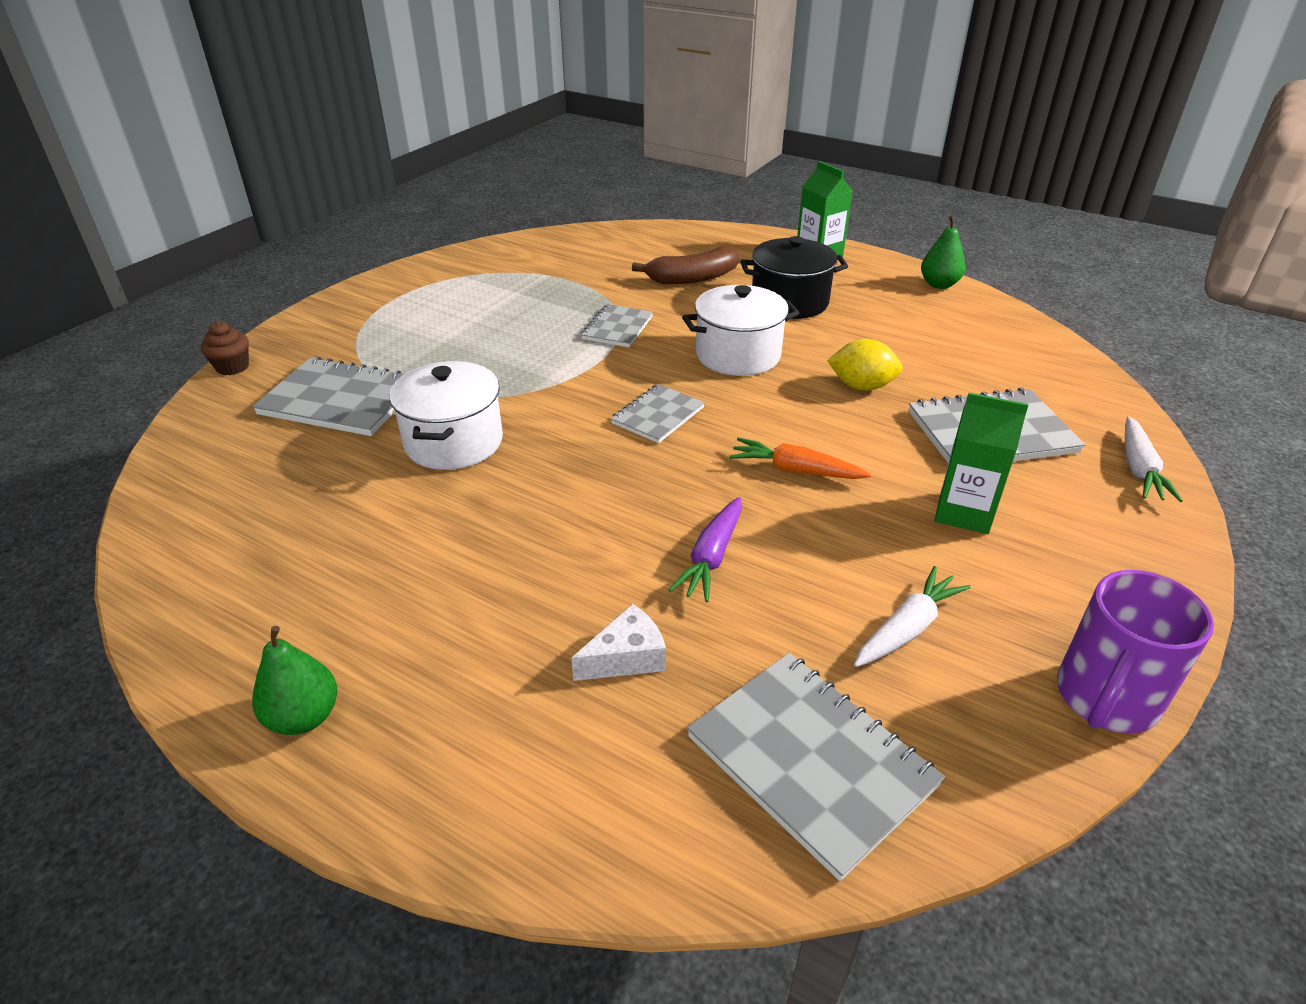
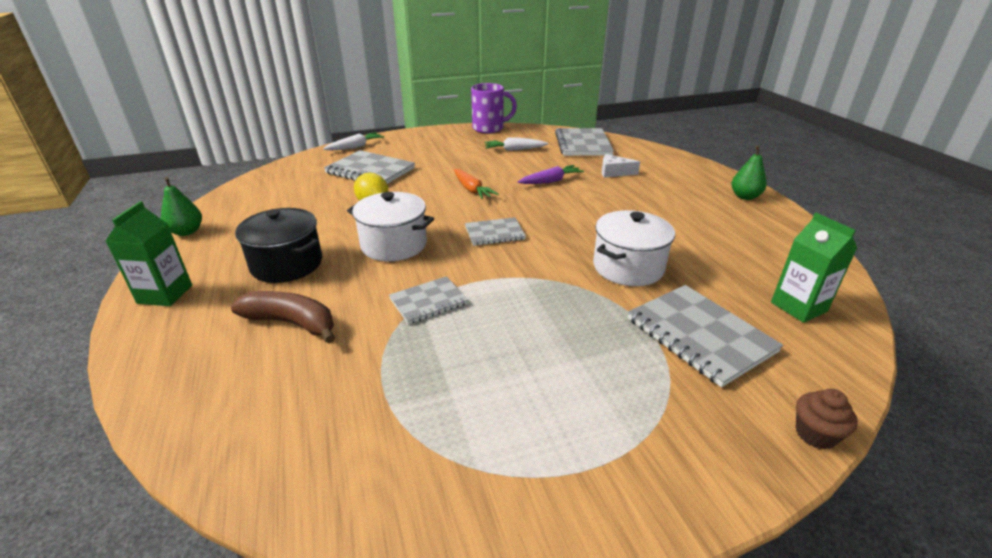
camera: 140 degrees left, 5 degrees down
(964, 512) = (439, 160): green carton -> green carton (798, 307)

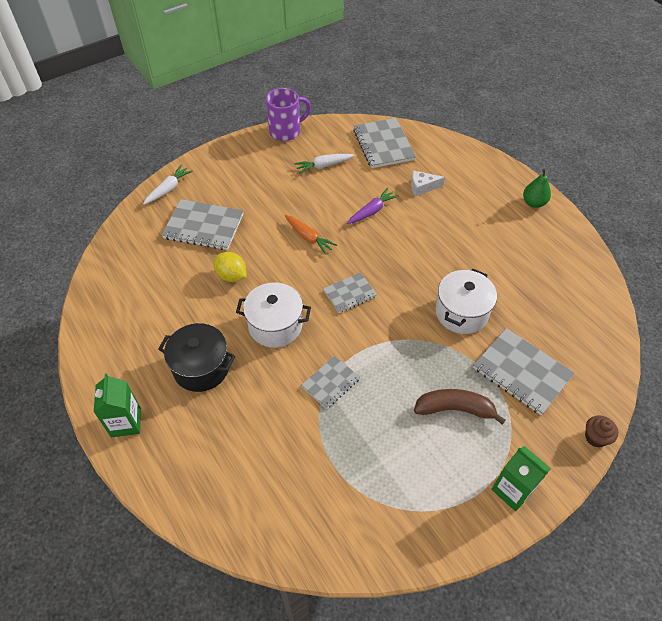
camera: 15 degrees left, 20 degrees up
(187, 232) = (89, 348): green pear -> none
(292, 323) = (243, 427): brown banana -> brown banana (455, 409)
(798, 307) = (581, 329): green carton -> green carton (512, 490)

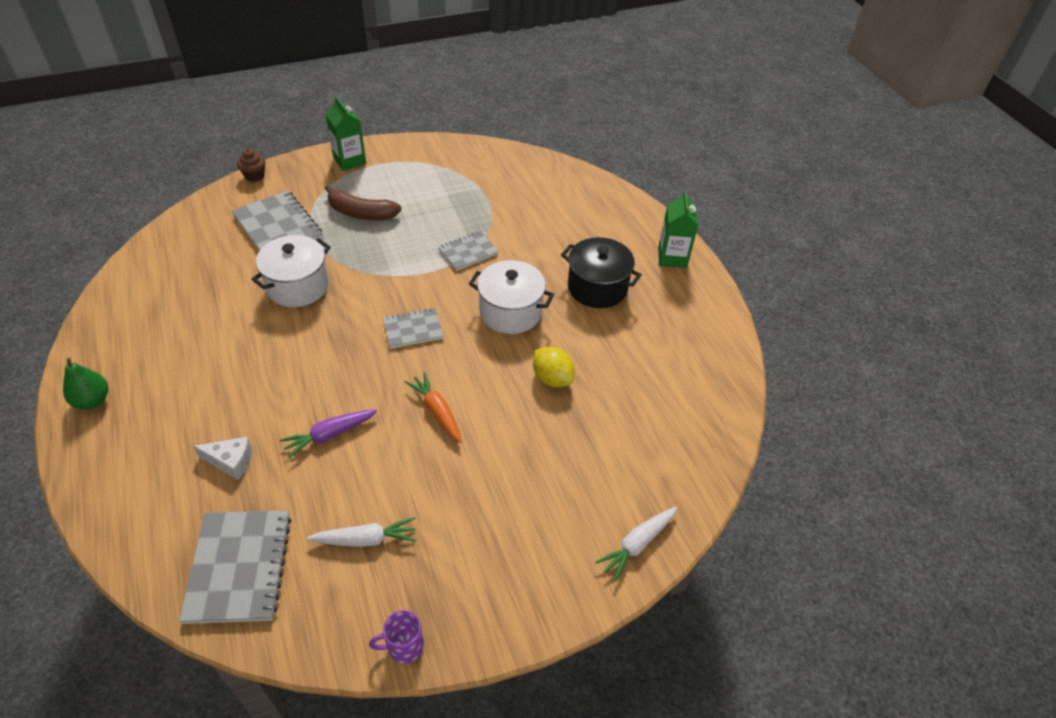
camera: 170 degrees left, 5 degrees down
(204, 226) = (583, 460): grey notebook -> none
(286, 131) = (403, 646): purple mug -> purple mug, size x0.57

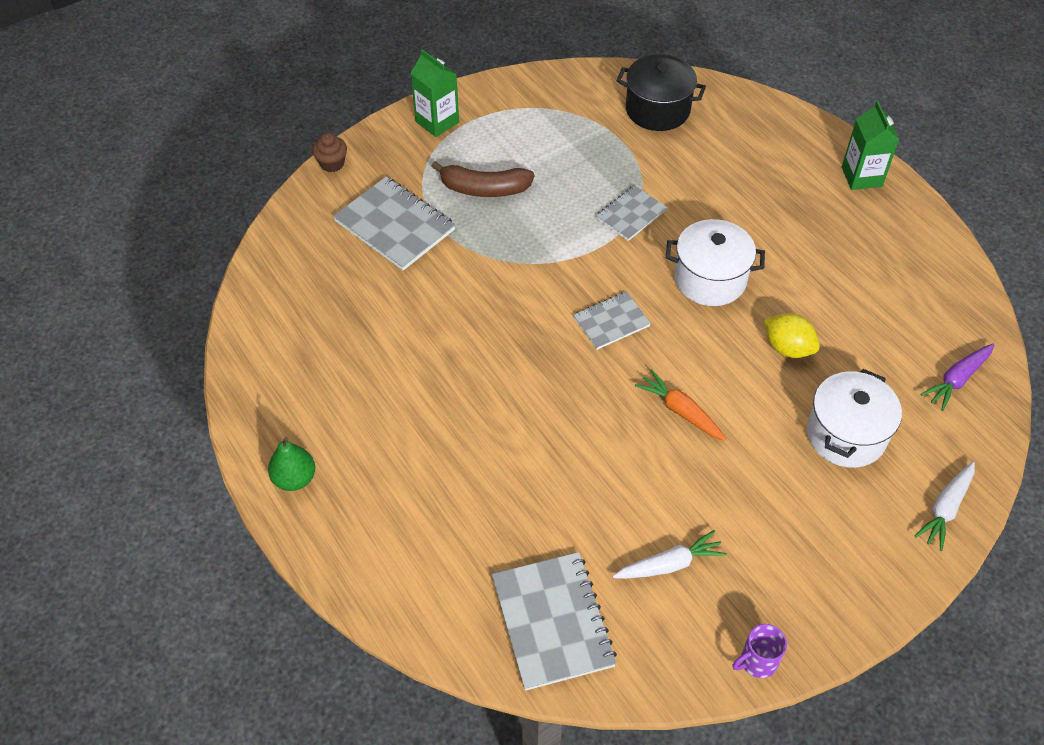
camera: 10 degrees left, 5 degrees up
(231, 461) = (485, 513): white cheese -> none
(298, 286) = (456, 296): white pot -> white pot (846, 435)
(329, 435) = (577, 462): purple carrot -> purple carrot (957, 380)
(597, 287) = (793, 230): black pot -> black pot (657, 109)

